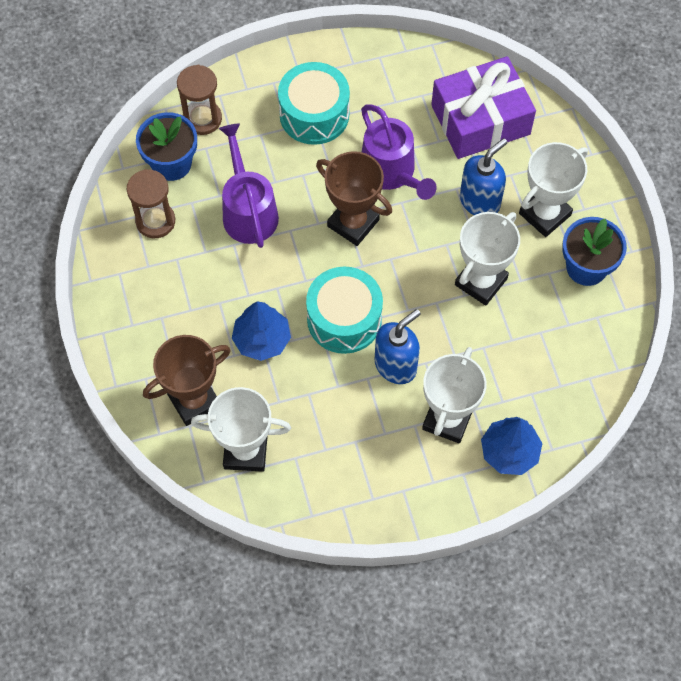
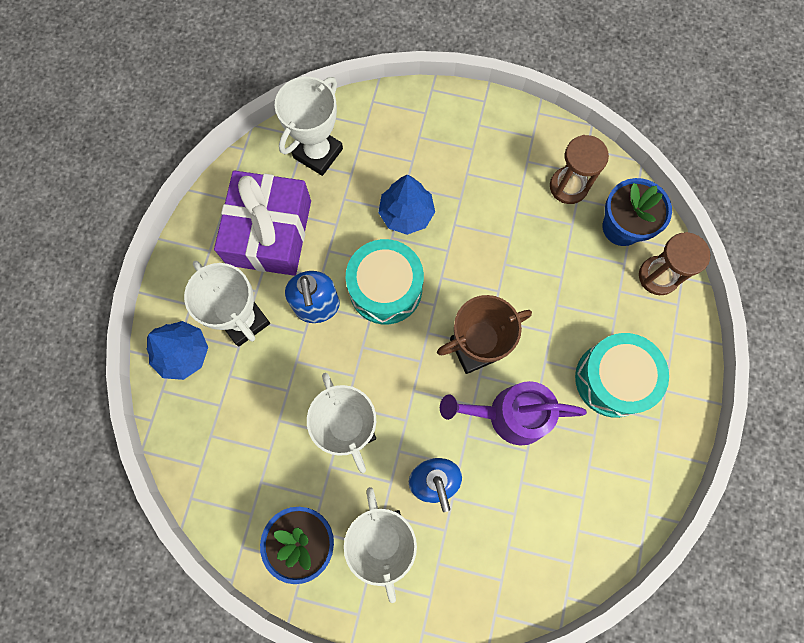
camera: 120 degrees right, 10 degrees up
(194, 400) = (384, 137): brown trophy -> none
(248, 211) = (537, 266): purple watering can -> none
(480, 120) = (524, 540): purple gift -> purple gift (269, 232)

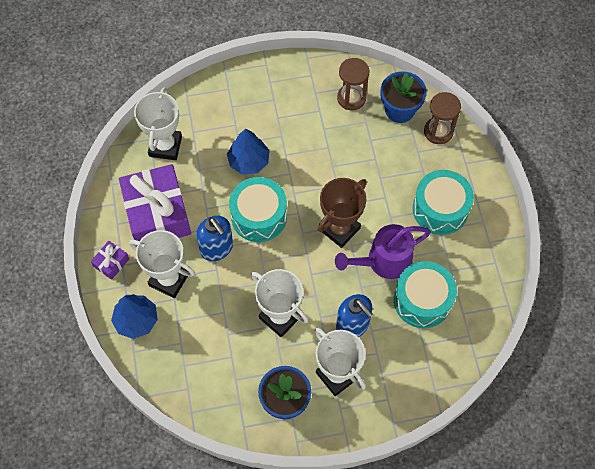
camera: 25 degrees left, 10 degrees down
(189, 269) = (111, 263): none -> purple gift
(534, 489) = (422, 300): none -> turquoise drum

